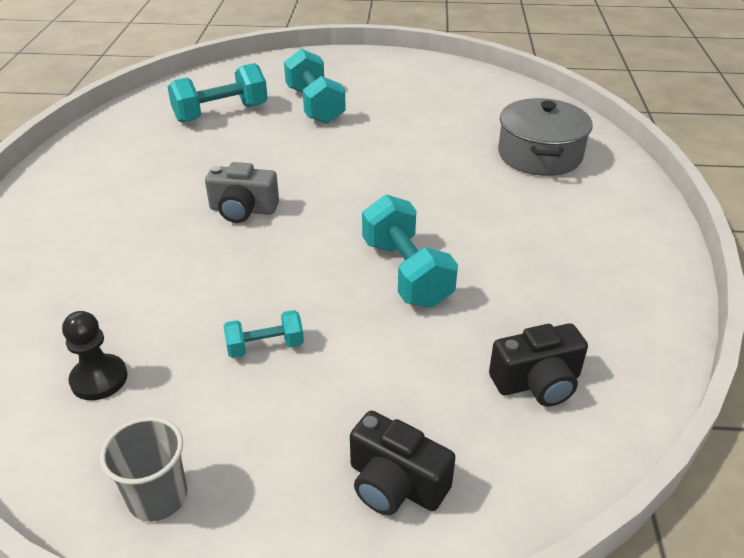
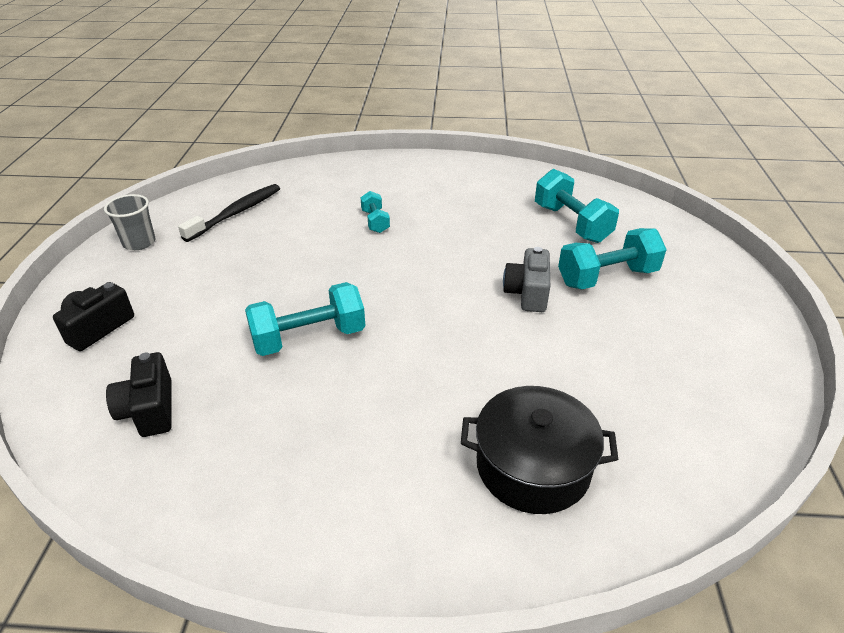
camera: 90 degrees right, 0 degrees up
(99, 379) = (236, 213): black pawn -> black toothbrush
(243, 210) = (409, 248): grey camera -> grey camera (527, 293)
(265, 346) = (242, 269): turquoise dumbbell -> turquoise dumbbell (375, 221)
(539, 155) = (533, 466): grey pot -> black pot

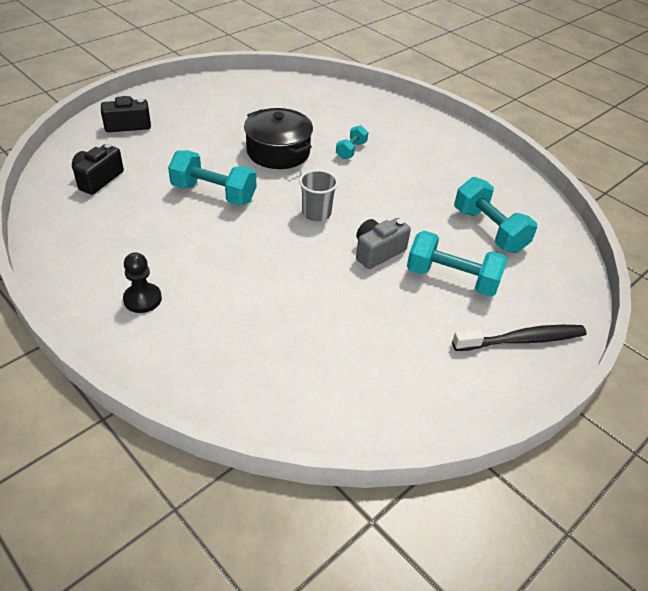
camera: 40 degrees right, 5 degrees up
(139, 242) = (204, 89): grey cup -> grey cup (316, 213)
(236, 213) = (277, 99): black toothbrush -> black toothbrush (522, 340)
(401, 497) = (142, 299): none -> black pawn
(533, 466) = (224, 337): black pot -> black pot (278, 152)
(571, 223) = (489, 230): turquoise dumbbell -> turquoise dumbbell turned 45 degrees counterclockwise

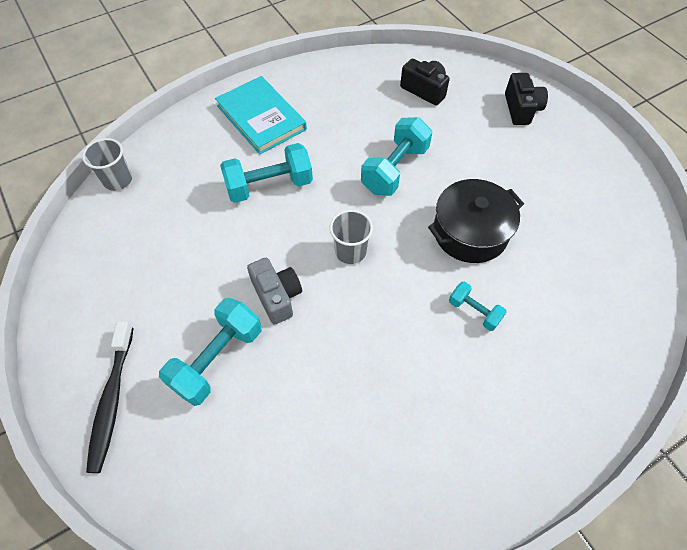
camera: 105 degrees right, 15 degrees up
(142, 299) = (261, 117): black pawn -> turquoise book
(265, 419) = (118, 180): none -> grey cup
(489, 230) = (288, 435): turquoise dumbbell -> turquoise dumbbell (269, 186)

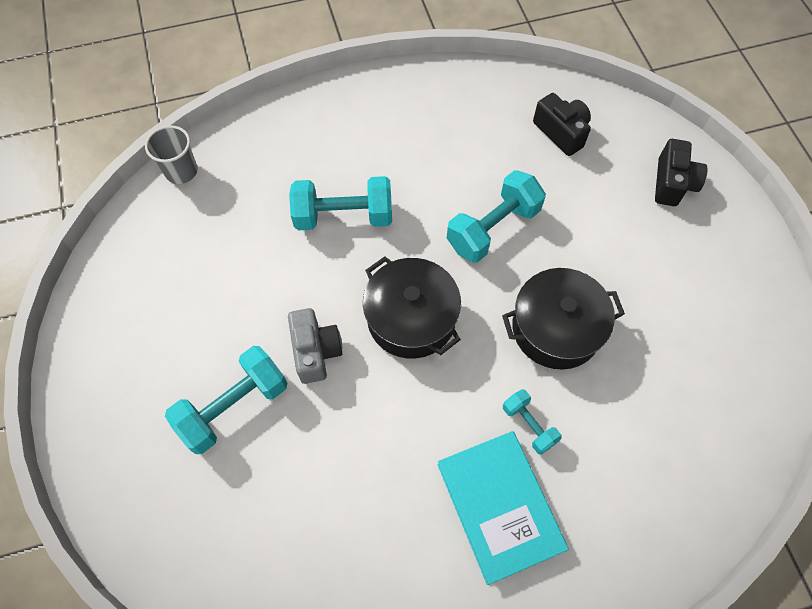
camera: 15 degrees right, 5 degrees up
(112, 400) = (117, 423): black toothbrush -> none
(261, 117) = (358, 127): turquoise book -> turquoise book (499, 506)
(350, 251) = (411, 318): grey cup -> black pot

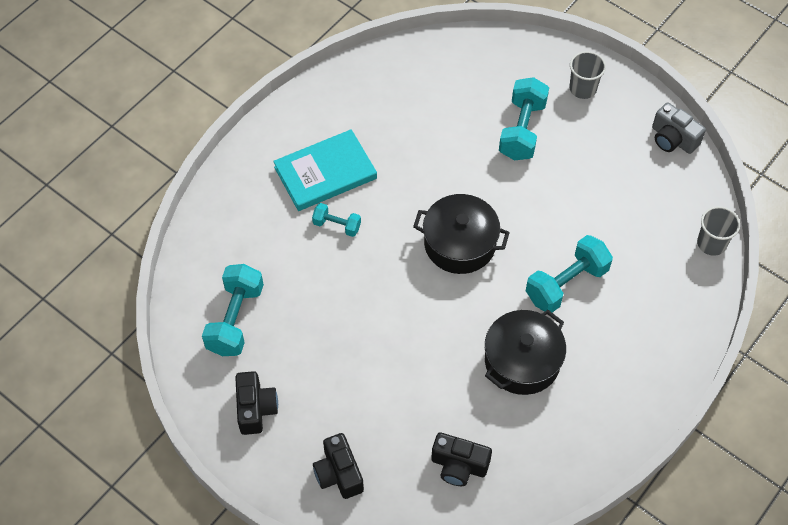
camera: 145 degrees right, 5 degrees down
(119, 414) = (583, 88): none -> grey cup
(315, 351) = (503, 187): grey camera -> grey camera (673, 139)
(493, 228) = (453, 343): turquoise dumbbell -> turquoise dumbbell (235, 319)
(499, 506) = (325, 173): turquoise book -> turquoise book turned 60 degrees counterclockwise
(556, 328) = (358, 296): black pot -> black pot (522, 361)
(725, 280) = (255, 408): none -> black camera

